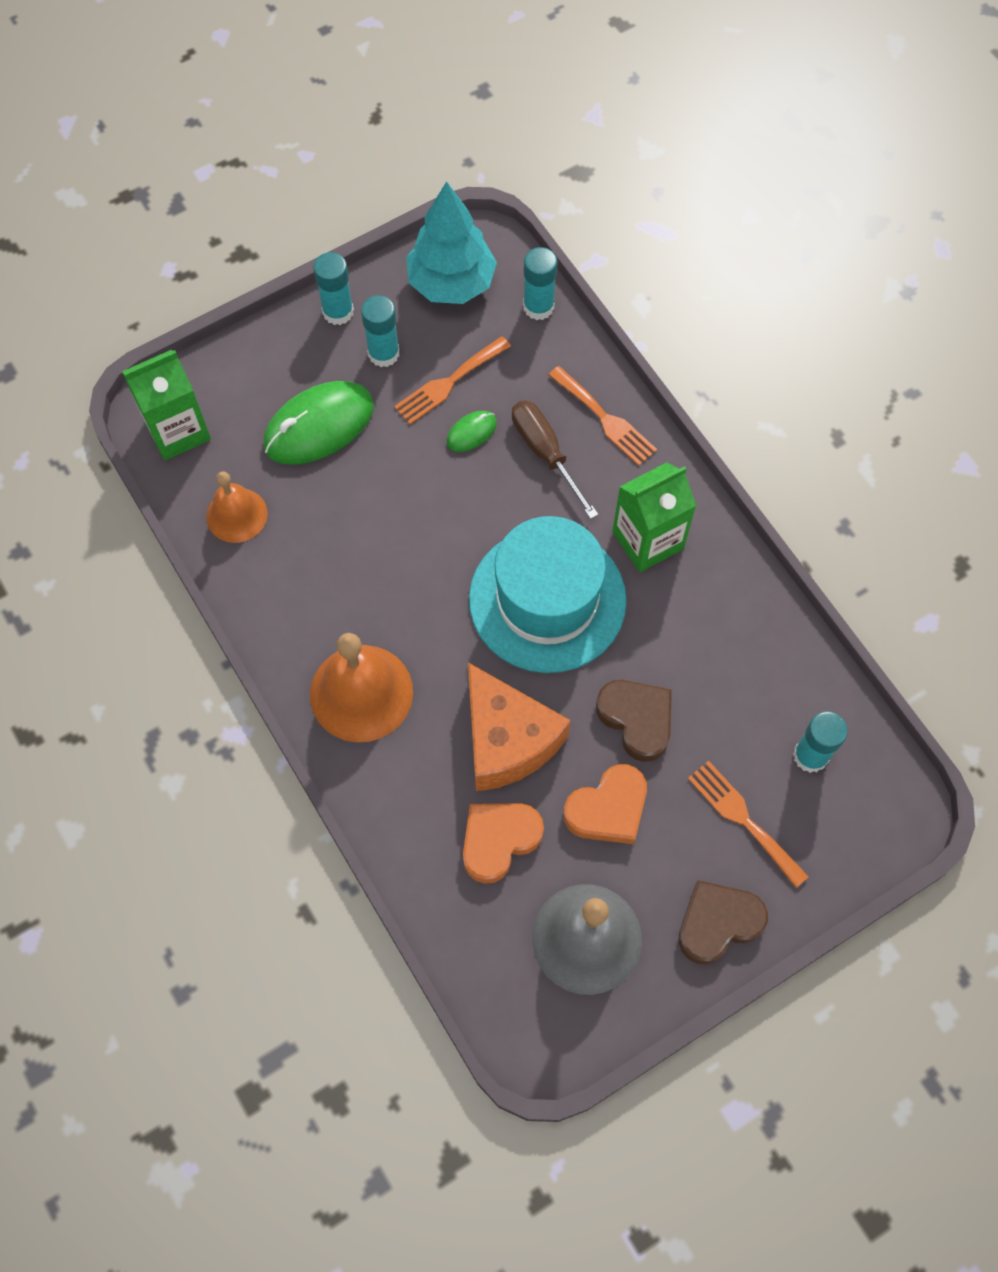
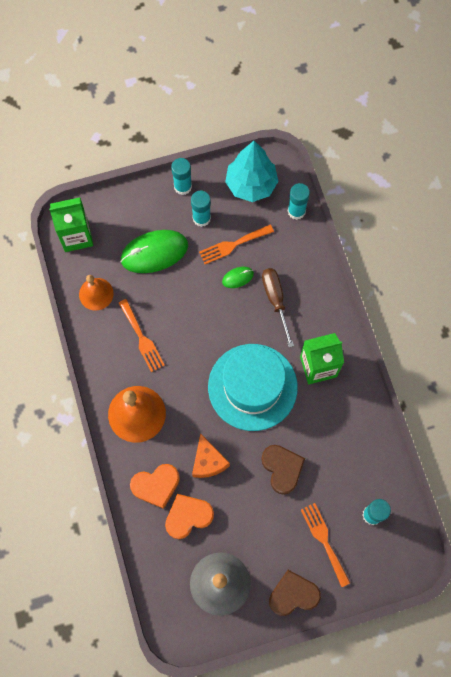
camera: 15 degrees right, 5 degrees up
(507, 740) = (208, 461): orange cheese -> orange cheese, size x0.63
(605, 419) = (315, 288): orange fork -> orange fork (142, 338)
(608, 809) = (252, 515): orange heart -> orange heart (156, 486)

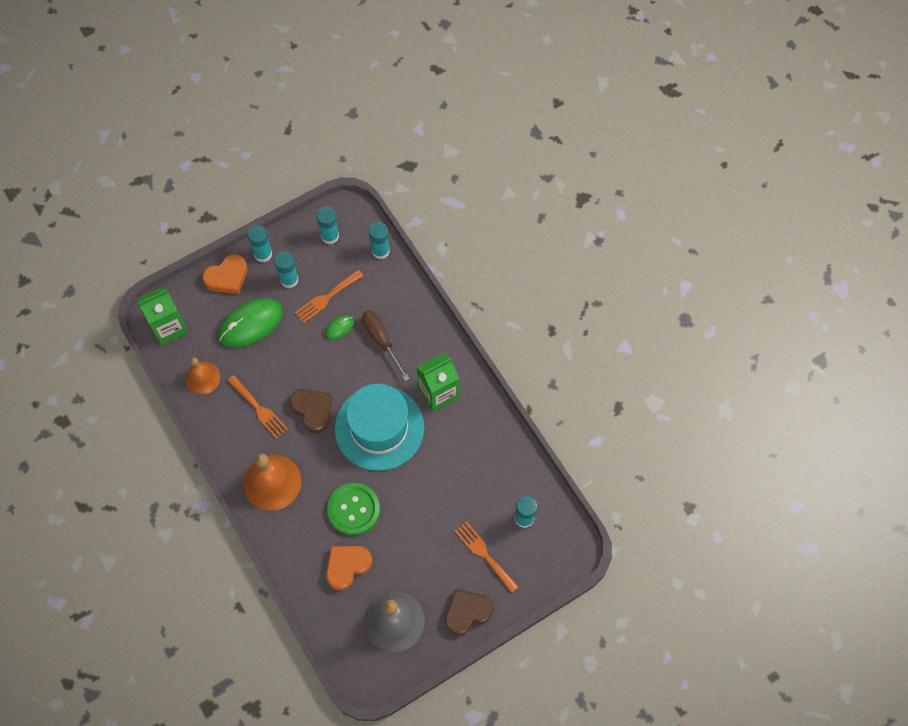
camera: 15 degrees left, 5 degrees down
(156, 486) = (308, 545): orange heart -> orange heart (227, 277)
(208, 461) = (353, 509): orange cheese -> green button
(251, 184) = (330, 236): turquoise tree -> turquoise glue stick
(282, 469) = (427, 497): brown heart -> brown heart (312, 410)

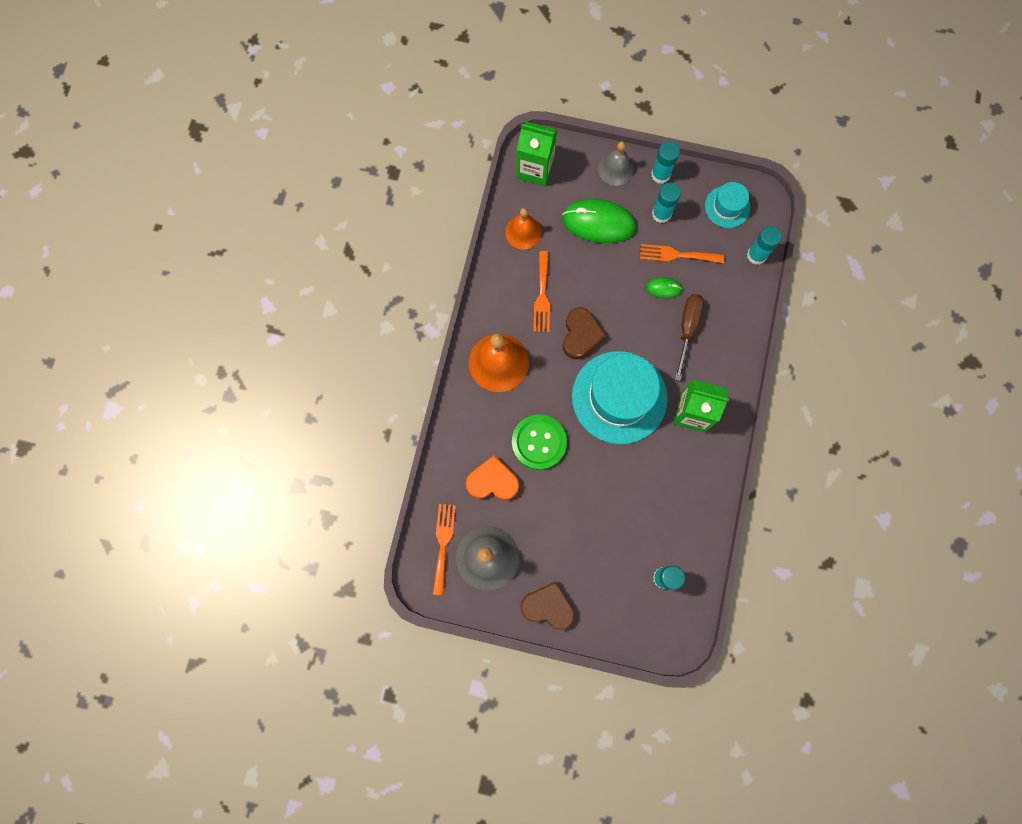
camera: 45 degrees right, 10 degrees up
(227, 277) = (615, 169): orange heart -> grey bell
(330, 236) = (727, 207): turquoise glue stick -> turquoise hat
(484, 554) = (604, 575): orange fork -> orange fork (443, 544)

